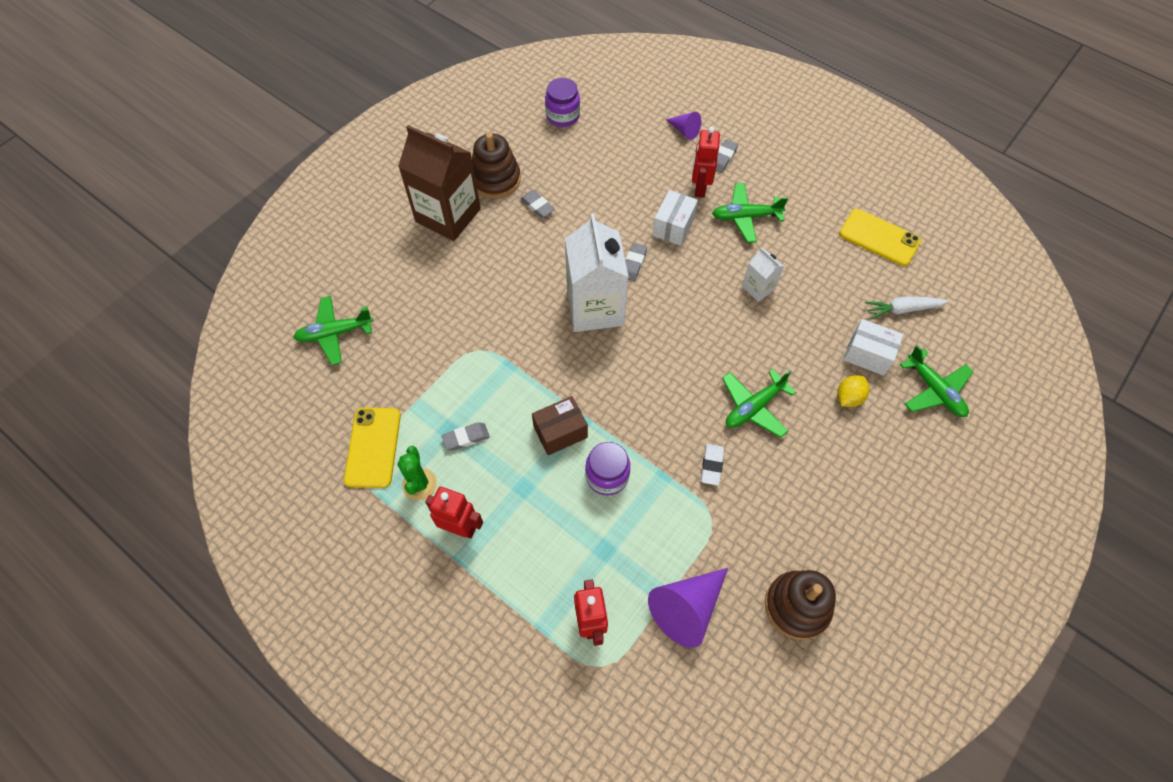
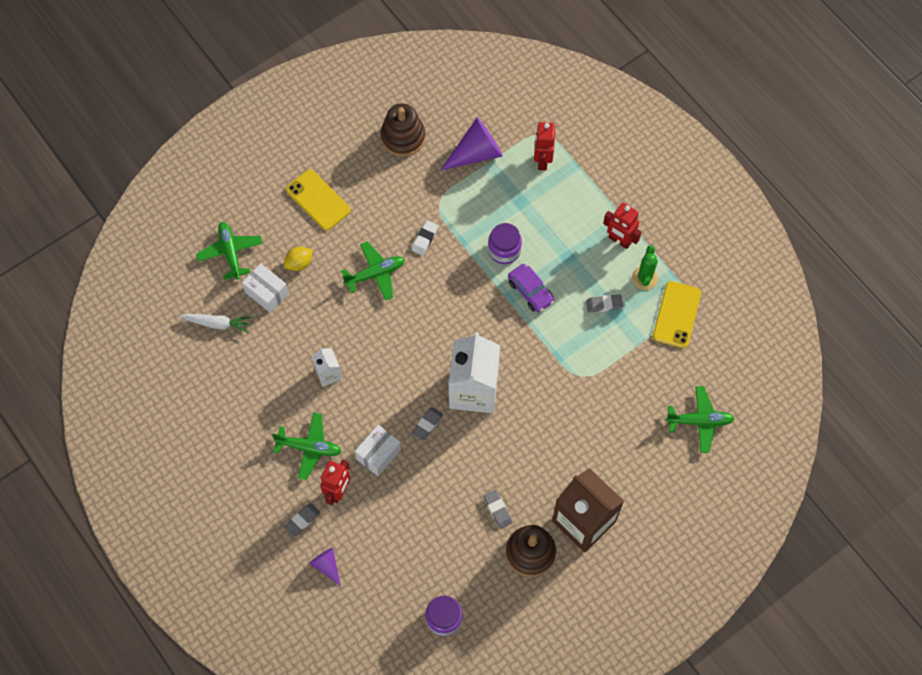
camera: 165 degrees left, 5 degrees up
(560, 432) = (530, 291): brown box -> purple car
(879, 238) = (200, 395): yellow phone -> yellow phone (318, 200)

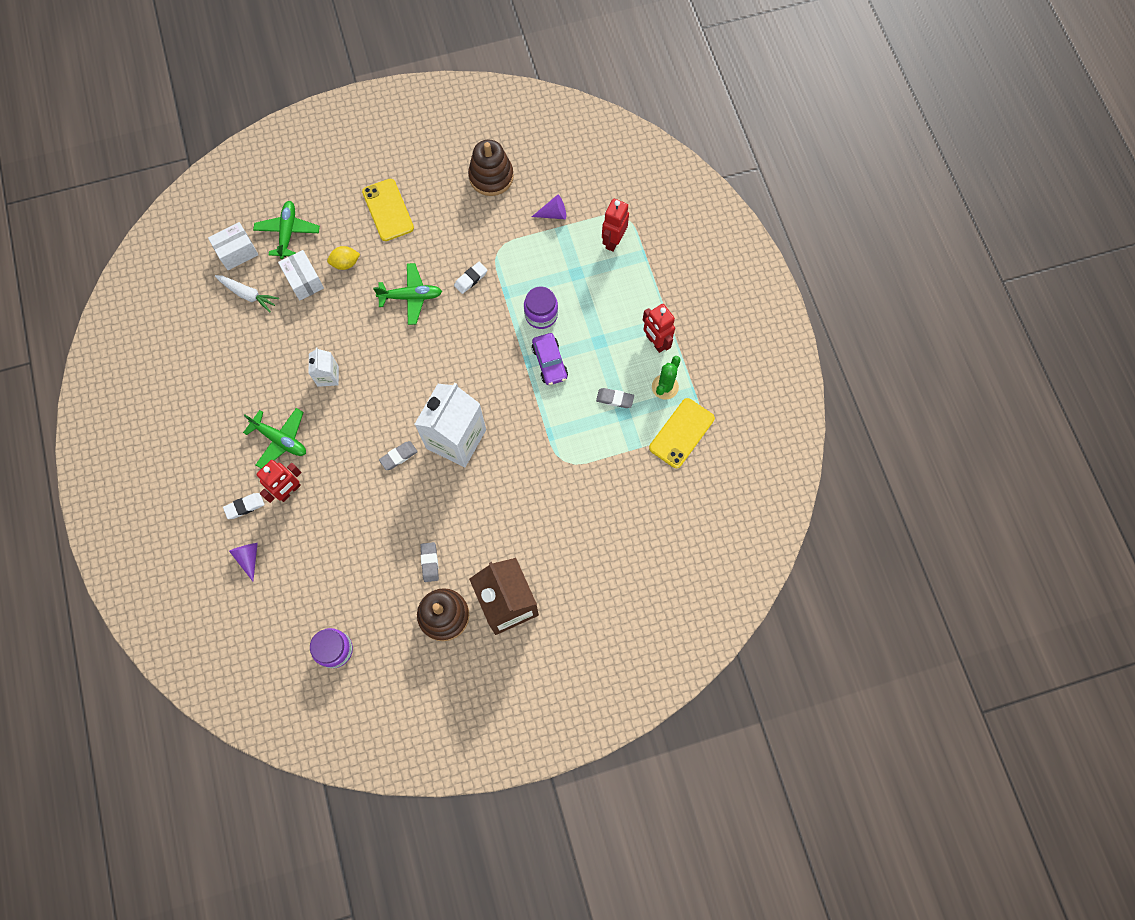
camera: 20 degrees right, 5 degrees up
(302, 520) = (245, 506): grey eraser -> white eraser
(378, 454) = (341, 469): white box -> white box (237, 252)
(476, 153) = (553, 214): purple cone -> purple cone, size x0.54
(699, 421) = (661, 546): green plane -> none

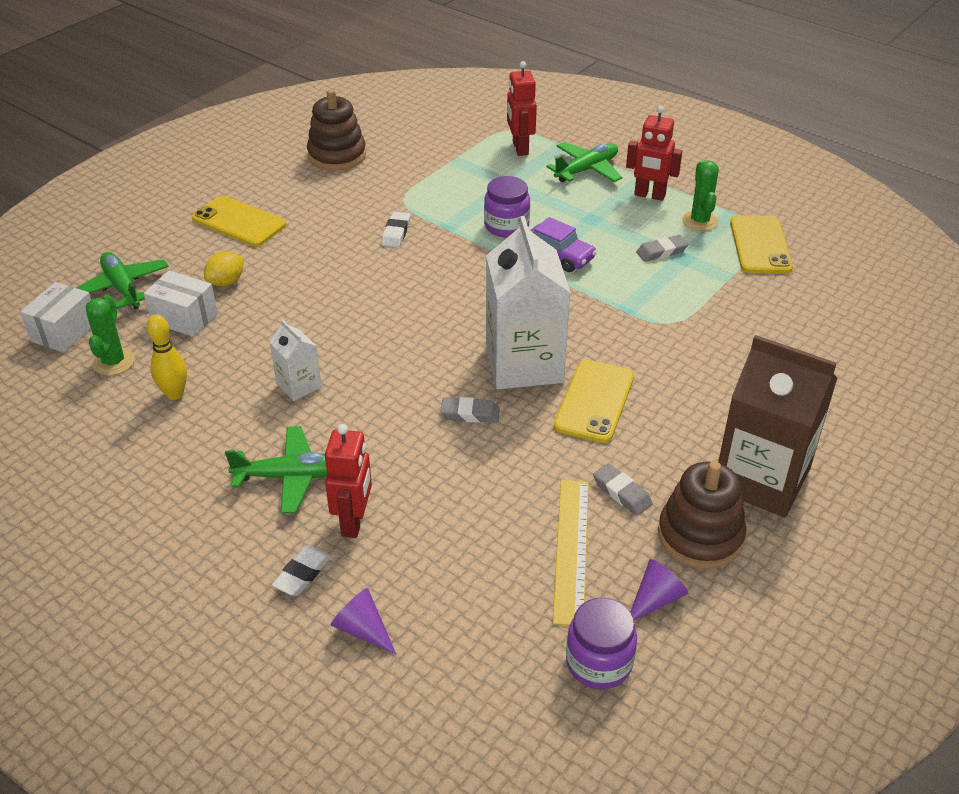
camera: 35 degrees left, 30 degrees down
(248, 294) = (114, 362): white carrot -> green cactus
(263, 341) = (174, 394): none -> yellow bowling pin
(376, 579) = (571, 549): none -> yellow ruler
(398, 456) = (470, 414): grey eraser -> grey eraser turned 75 degrees clockwise
(411, 297) = (339, 274): green plane -> green plane (586, 170)
(470, 492) = (594, 401): none -> yellow phone
(553, 214) = (435, 154): purple cone -> purple cone (655, 599)

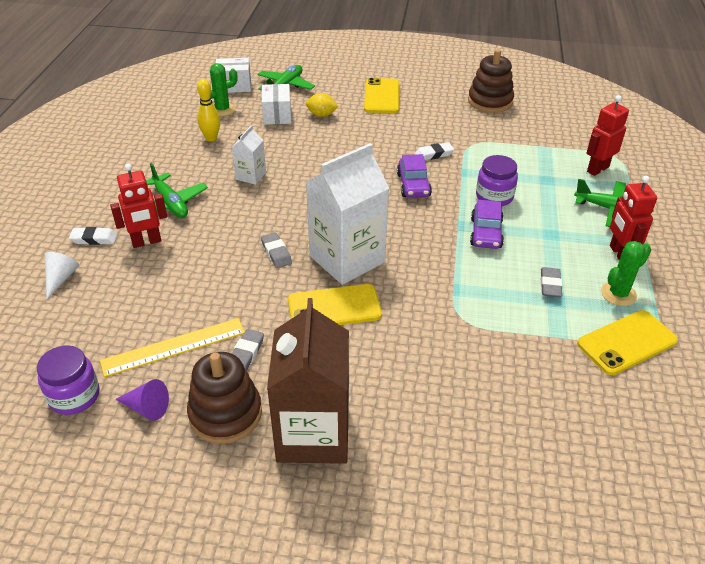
camera: 60 degrees right, 0 degrees up
(363, 629) = (61, 279): purple cone -> white cone
(437, 269) = (413, 185): none -> purple car
(661, 252) = (550, 285): grey eraser -> grey eraser turned 60 degrees clockwise

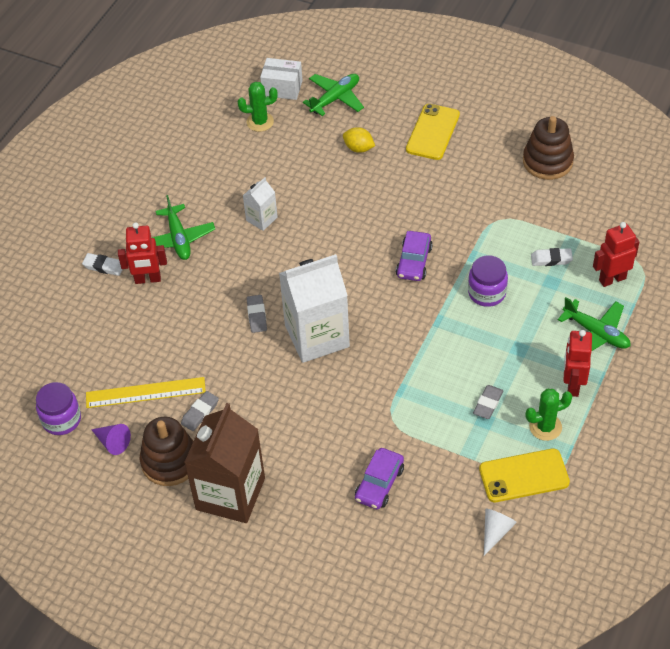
camera: 20 degrees right, 10 degrees up
(61, 279) = (69, 304): white cone -> white cone (495, 531)
(211, 138) = (238, 161): yellow bowling pin -> none
(277, 115) = (313, 140): white box -> none
(334, 307) = (287, 384): yellow phone -> none
(434, 154) = (452, 226): white eraser -> white eraser (551, 259)
(486, 233) = (457, 334): purple car -> purple car (379, 484)

